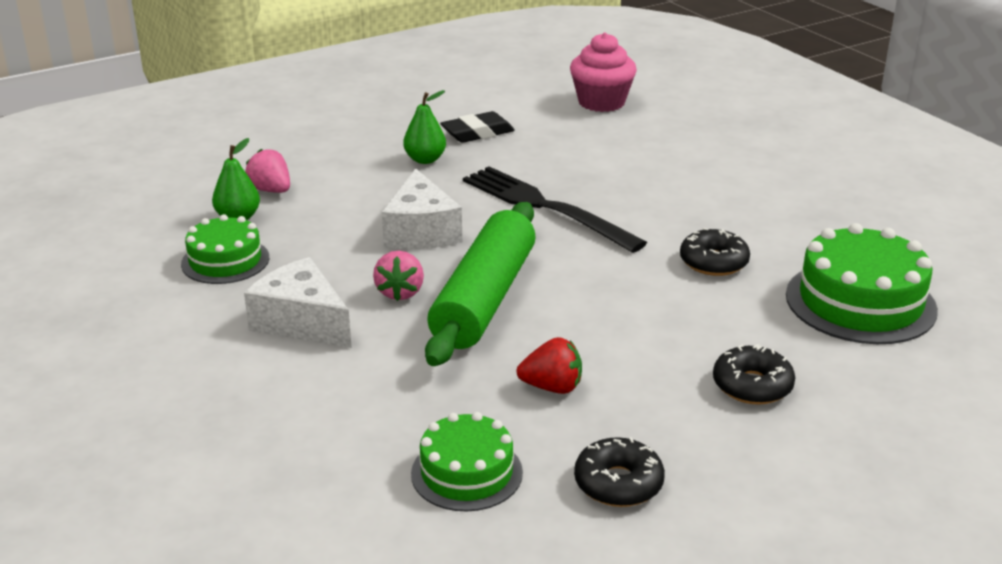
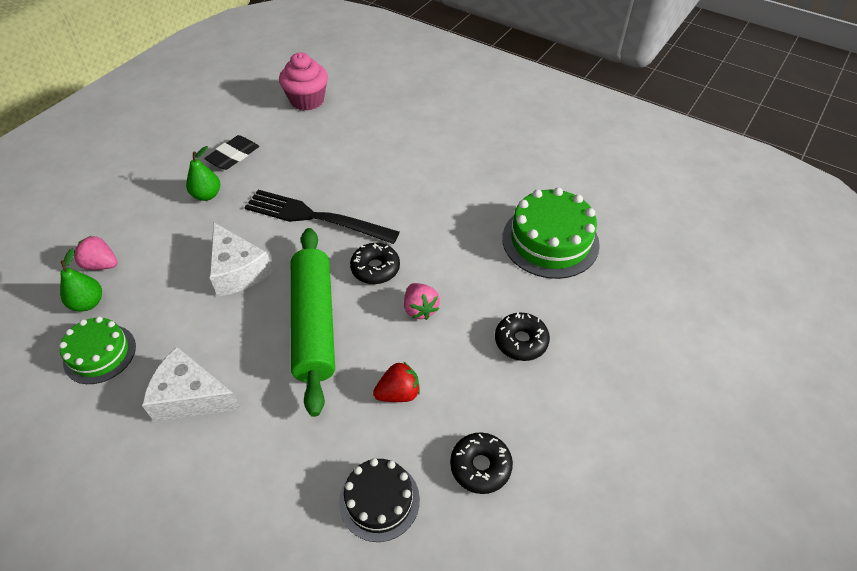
camera: 25 degrees left, 20 degrees up
(400, 292) = (251, 339): pink strawberry -> pink strawberry (420, 309)
(466, 473) = (379, 500): green cake -> black cake
(713, 262) = (448, 234): black donut -> black donut (375, 268)

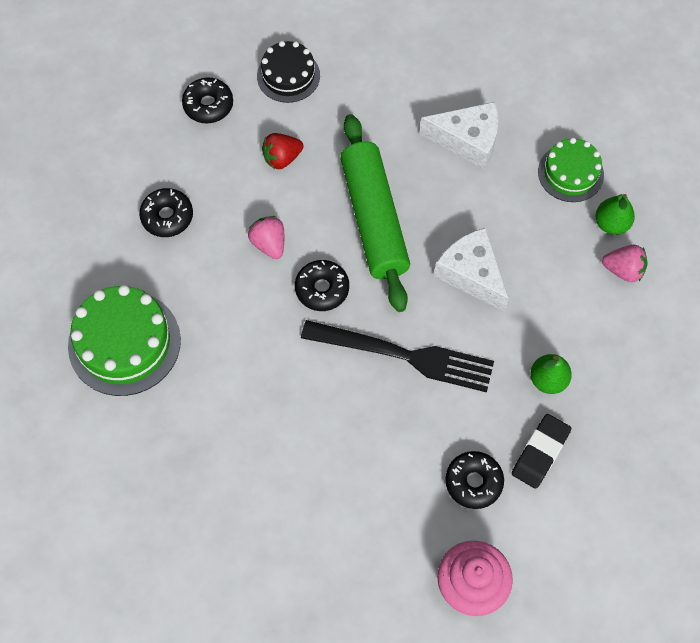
camera: 175 degrees right, 15 degrees up
(287, 144) = (473, 482): none -> black donut

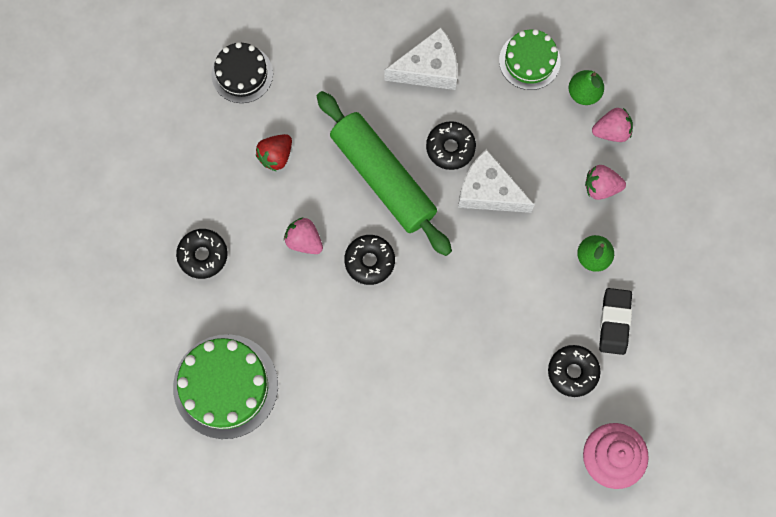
camera: 25 degrees left, 10 degrees up
(208, 105) = (185, 134): black donut -> black donut (450, 148)
(406, 356) = (468, 288): black fork -> none
(588, 318) = (601, 187): none -> pink strawberry

